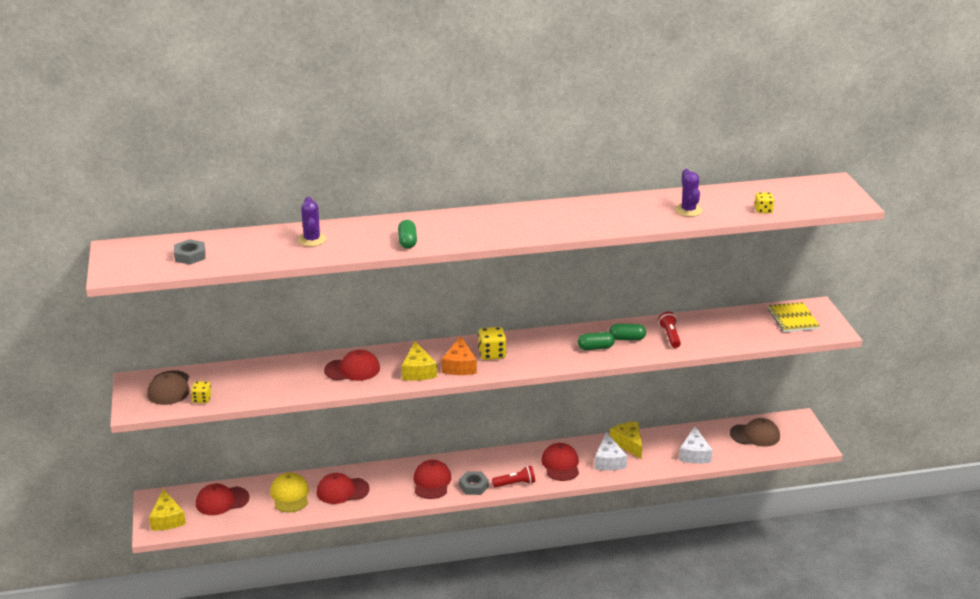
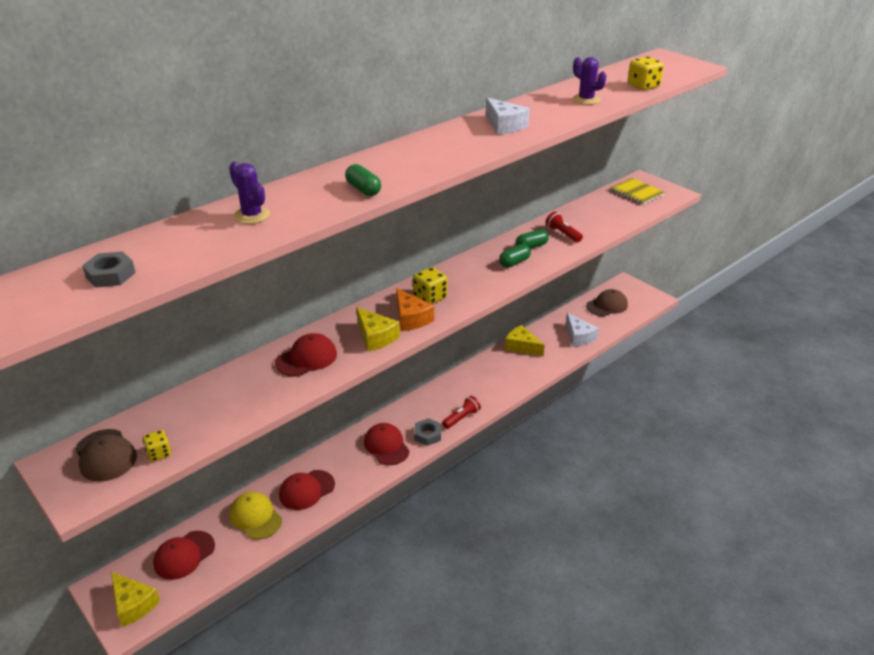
camera: 30 degrees left, 5 degrees up
(560, 464) = (484, 385): red cap -> none
(609, 461) = (520, 367): white cheese -> white cheese (504, 125)
(763, 210) = (643, 86): yellow dice -> yellow dice, size x1.56

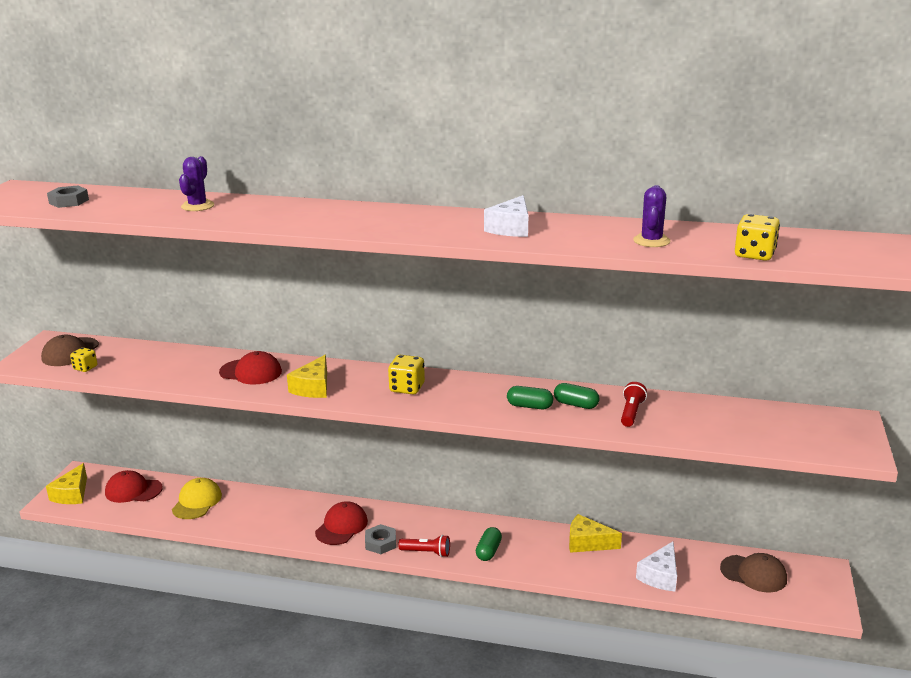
camera: 55 degrees right, 10 degrees down
(306, 490) = (248, 511): red cap -> none
(363, 189) = (288, 221): green capsule -> green capsule (488, 551)
(411, 318) = (361, 392): orange cheese -> none
(521, 347) = (587, 543): yellow cheese -> yellow cheese turned 75 degrees counterclockwise
(636, 193) = (811, 427): yellow notebook -> none

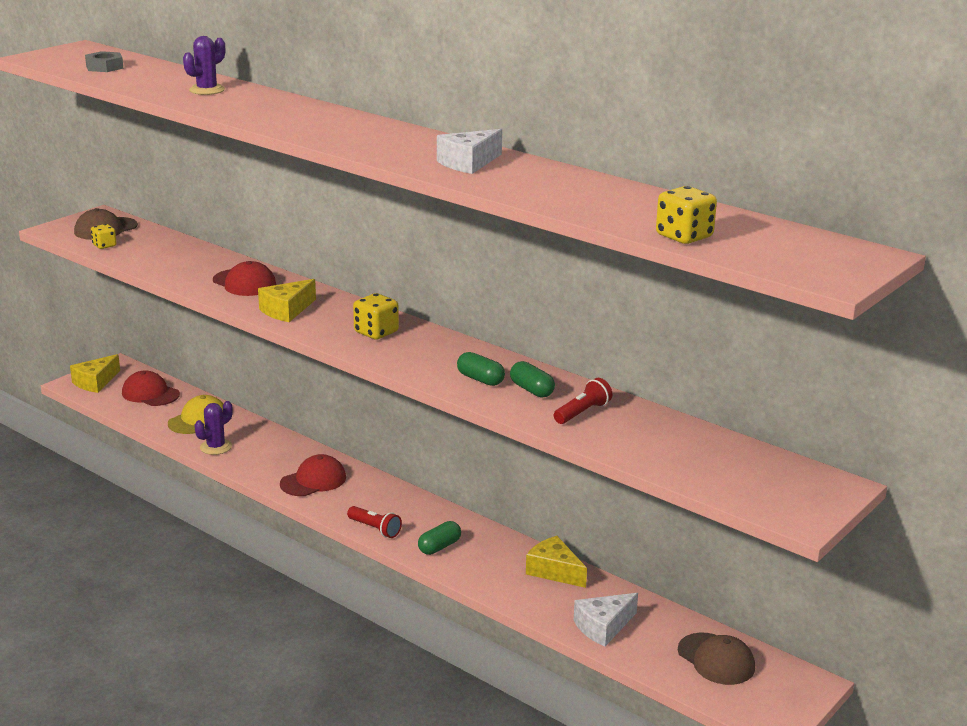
camera: 25 degrees right, 0 degrees up
(380, 543) = (337, 506): grey nut -> none
(651, 241) = (594, 202): purple cactus -> purple cactus (216, 447)

